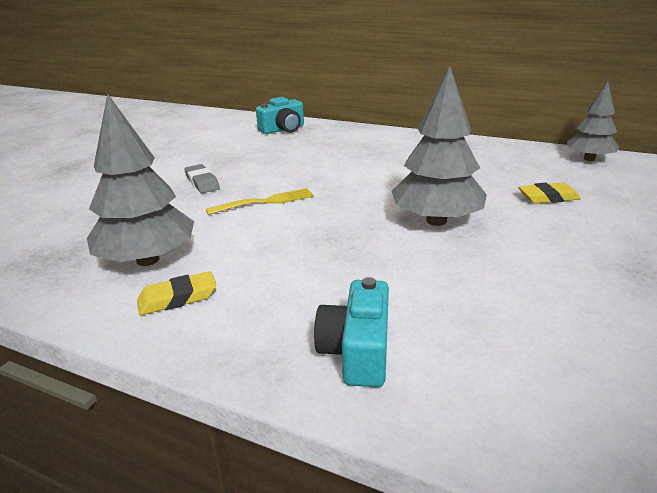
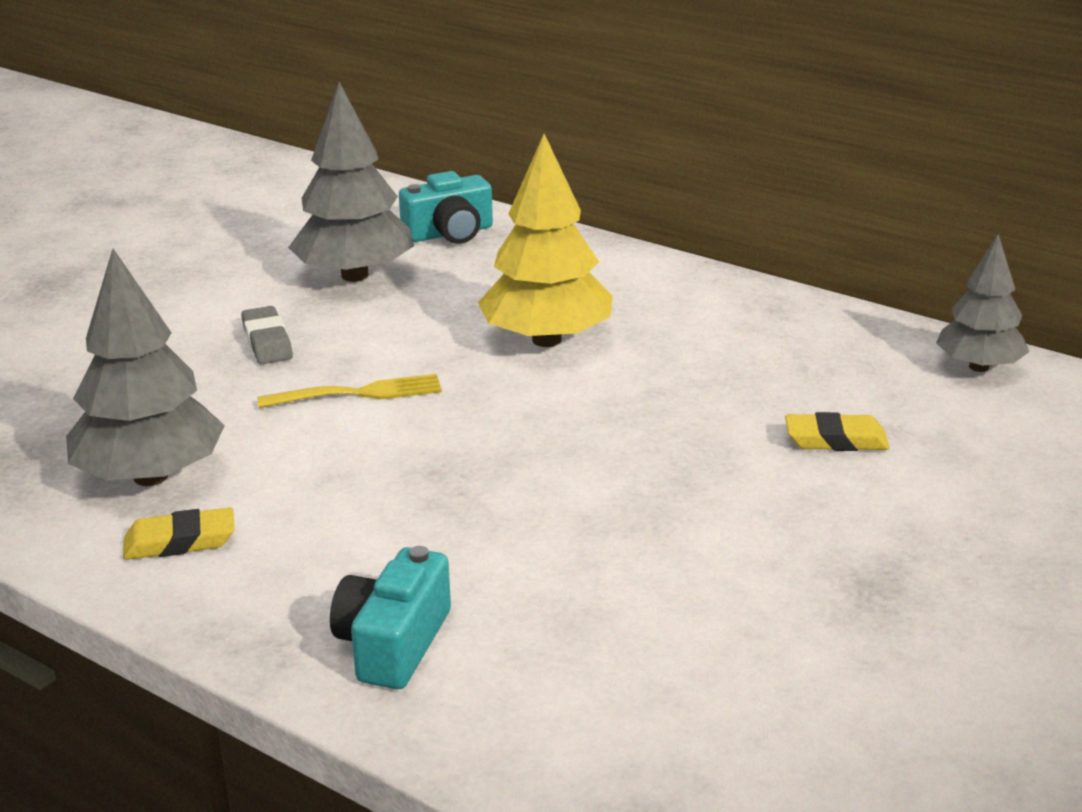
camera: 10 degrees right, 0 degrees up
(359, 168) = (546, 340): none -> yellow tree
(436, 221) = (617, 462): grey tree -> grey tree (354, 275)

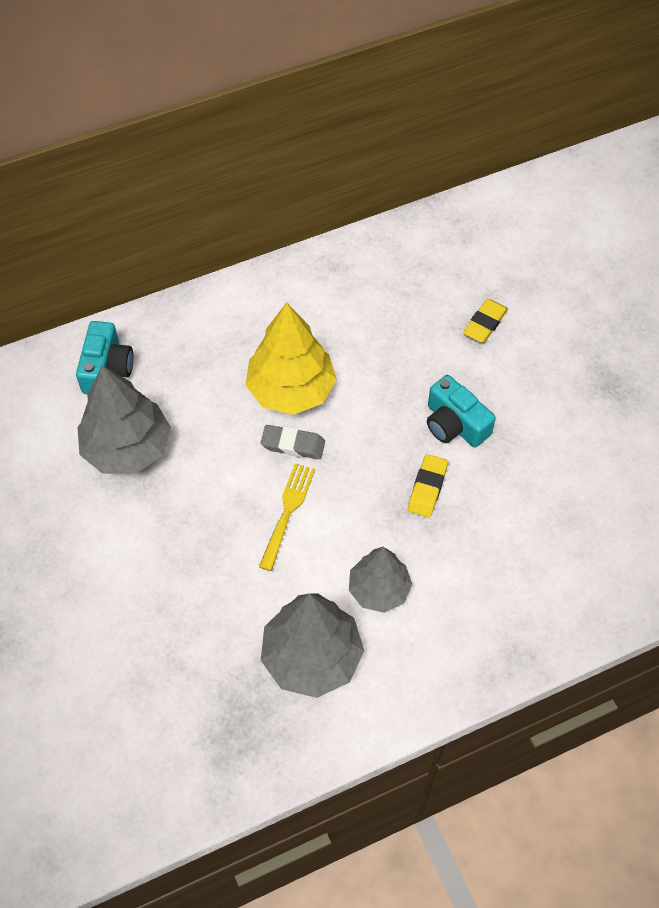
camera: 60 degrees left, 30 degrees up
(180, 542) = (393, 665): yellow eraser -> yellow eraser (427, 488)
(267, 342) = (185, 534): grey eraser -> grey eraser (293, 445)
(393, 643) = (544, 600): turquoise camera -> turquoise camera (454, 424)
(978, 367) = (457, 223): grey tree -> grey tree (379, 589)

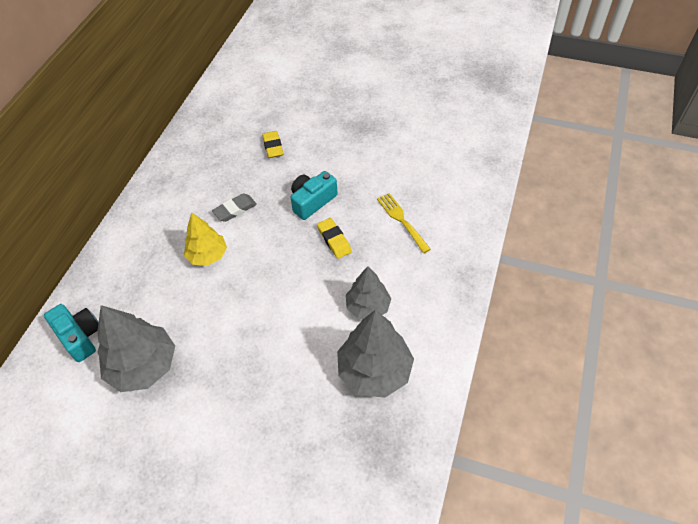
camera: 45 degrees left, 5 degrees down
(287, 513) = (277, 315): yellow fork -> yellow fork (402, 221)
(291, 390) = (207, 255): yellow tree -> yellow tree, size x0.64
(293, 445) = (240, 280): grey eraser -> grey eraser (235, 210)
(454, 424) = (312, 201): turquoise camera -> turquoise camera turned 135 degrees clockwise

